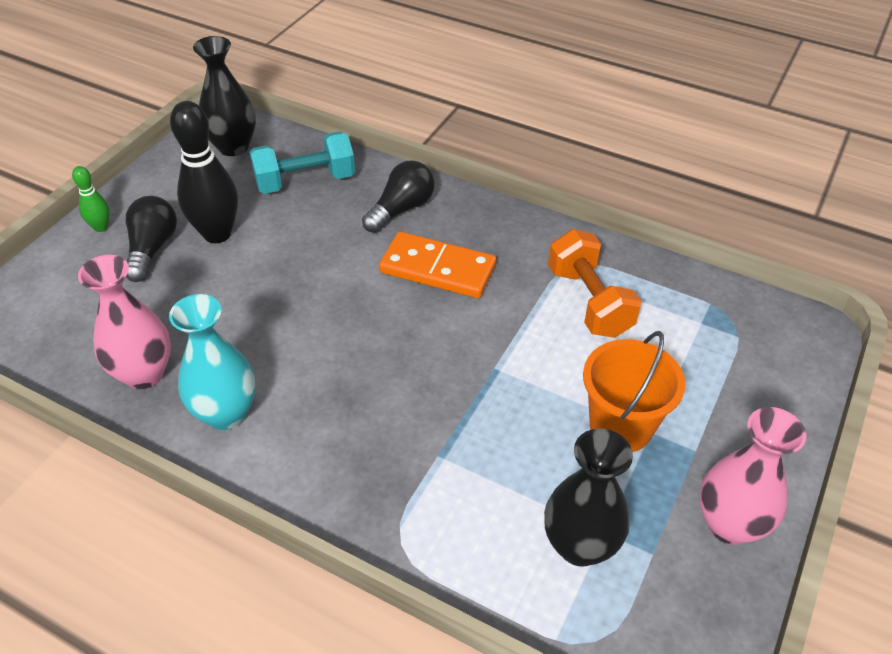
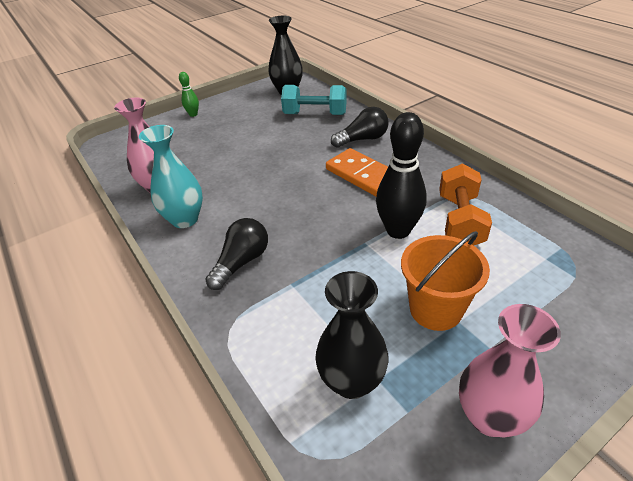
camera: 30 degrees right, 5 degrees down
(152, 249) = (210, 129): black light bulb -> black light bulb (242, 262)
(217, 234) = (248, 129): black bowling pin -> black bowling pin (398, 231)

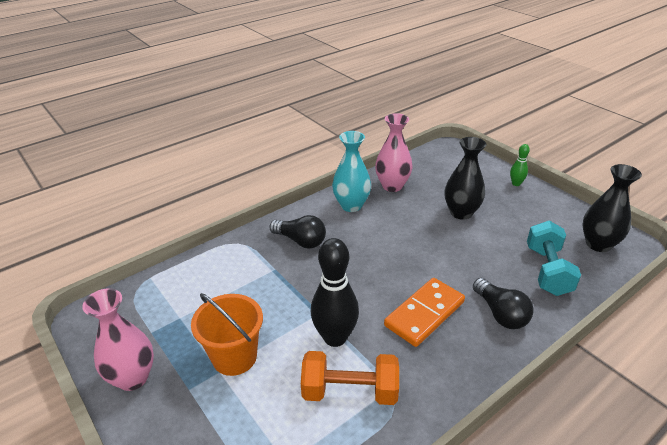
camera: 85 degrees right, 5 degrees down
(352, 381) = (182, 304): black vase -> black vase (461, 213)

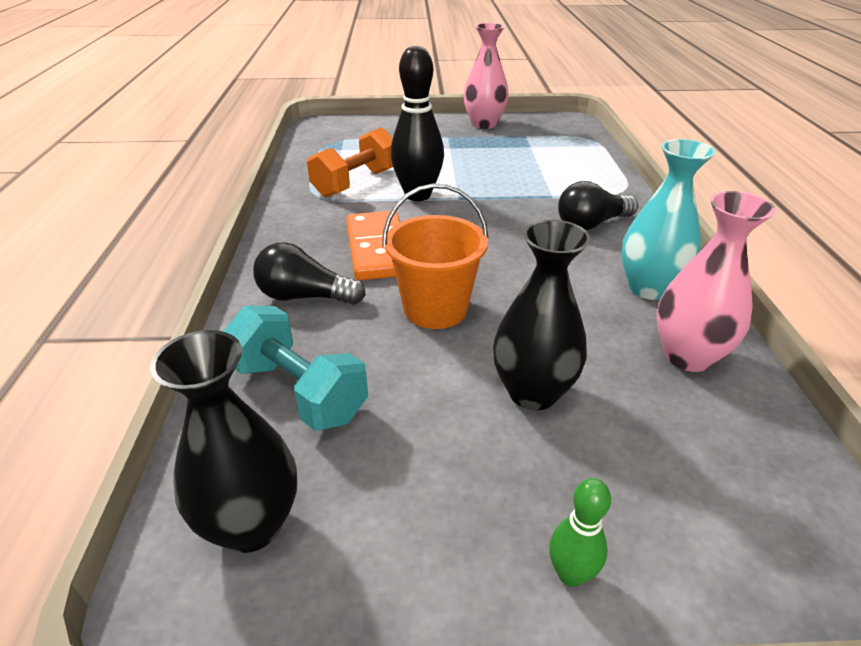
camera: 125 degrees right, 0 degrees up
(234, 357) = (456, 155): orange bucket -> orange bucket (435, 309)

